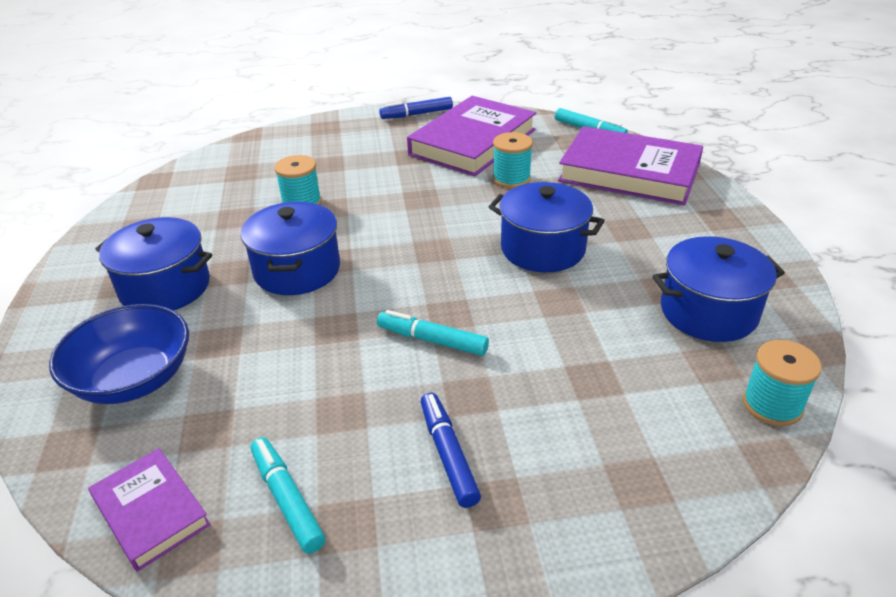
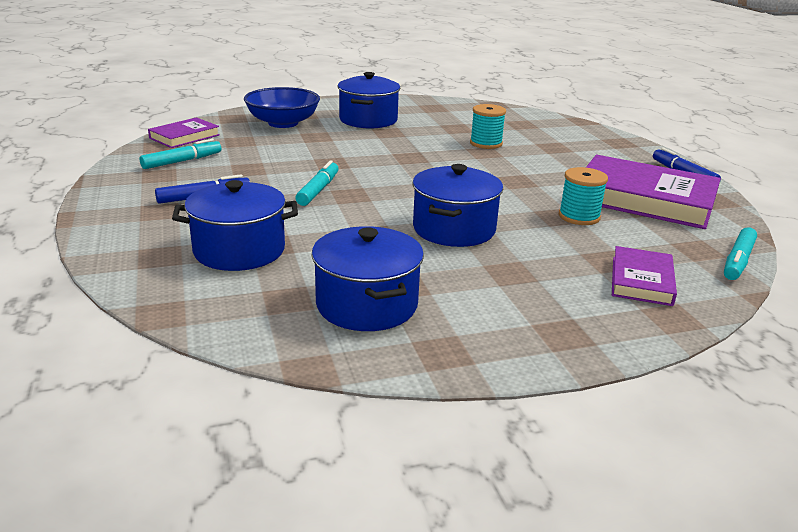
camera: 80 degrees right, 10 degrees down
(297, 270) = (395, 148): blue pot -> blue pot (239, 250)
(629, 173) = (641, 280): purple book -> purple book, size x0.52
(772, 405) = (227, 322): turquoise spool -> none

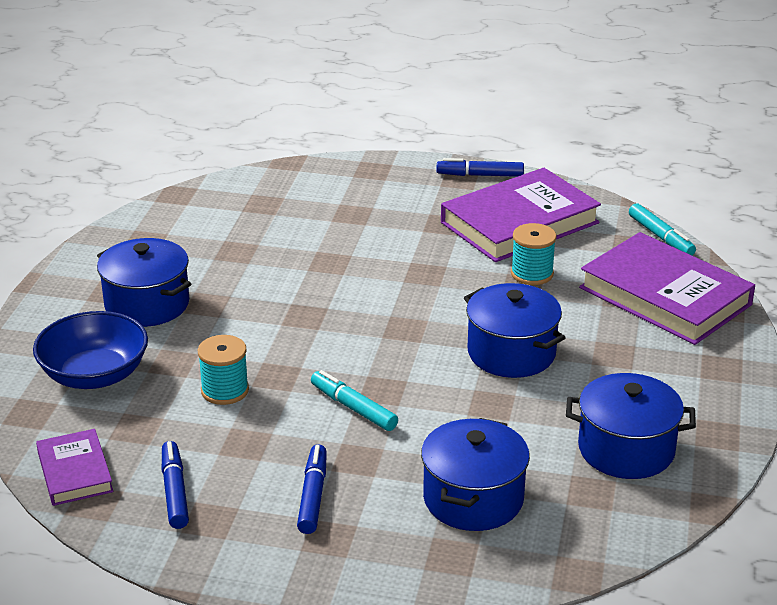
camera: 60 degrees left, 5 degrees up
(182, 161) = (174, 491): turquoise marker -> blue marker
(486, 143) = (305, 251): turquoise spool -> turquoise spool (225, 390)
(641, 280) = (665, 296): purple book -> purple book, size x1.91

